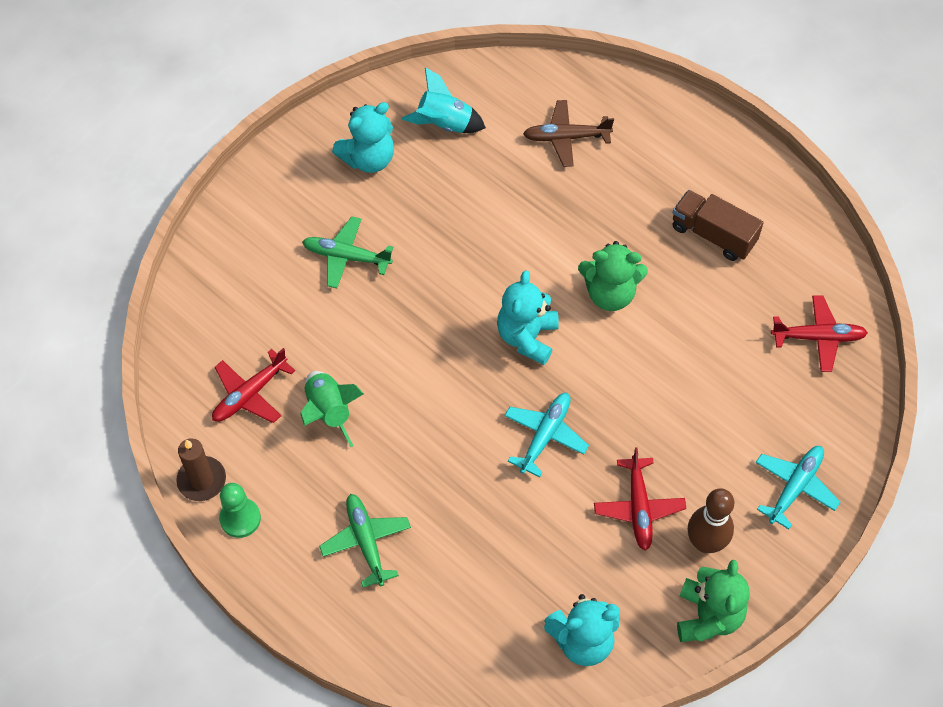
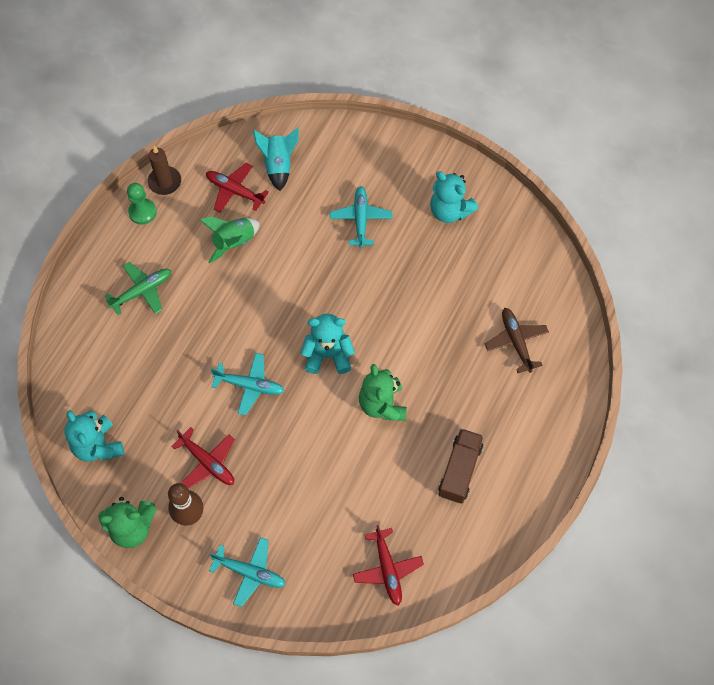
camera: 75 degrees right, 5 degrees up
(347, 257) = (361, 219): green plane -> turquoise plane
(444, 124) = (499, 253): turquoise rocket -> turquoise rocket (278, 165)
(638, 507) = (207, 462): red plane -> red plane turned 120 degrees counterclockwise

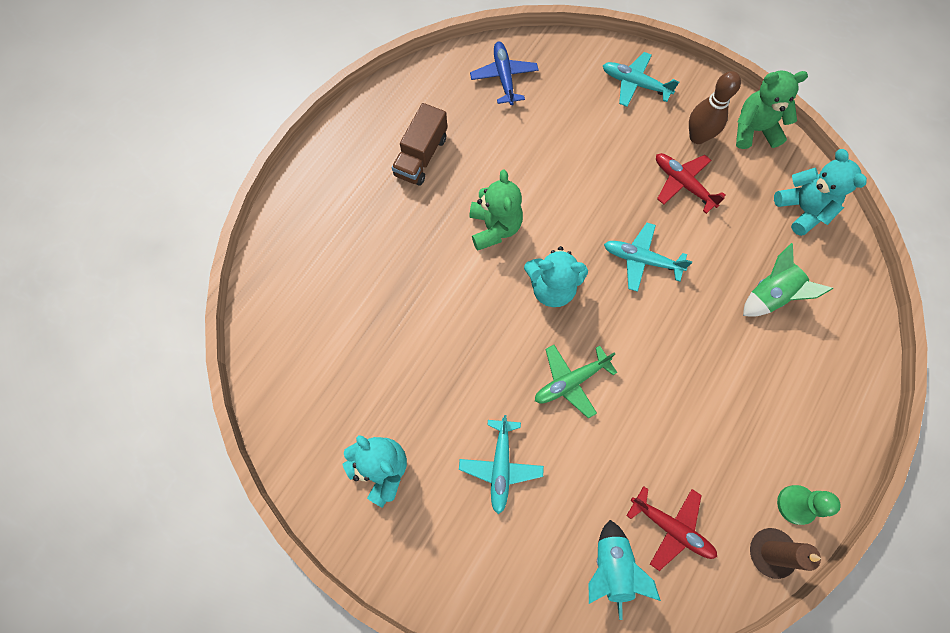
camera: 175 degrees left, 5 degrees up
(142, 291) = (780, 386): green plane -> green plane (571, 381)
(234, 242) = (669, 446): green rocket -> green rocket (770, 295)
(387, 569) = (504, 77): red plane -> blue plane
(516, 342) = (333, 285): brown plane -> none

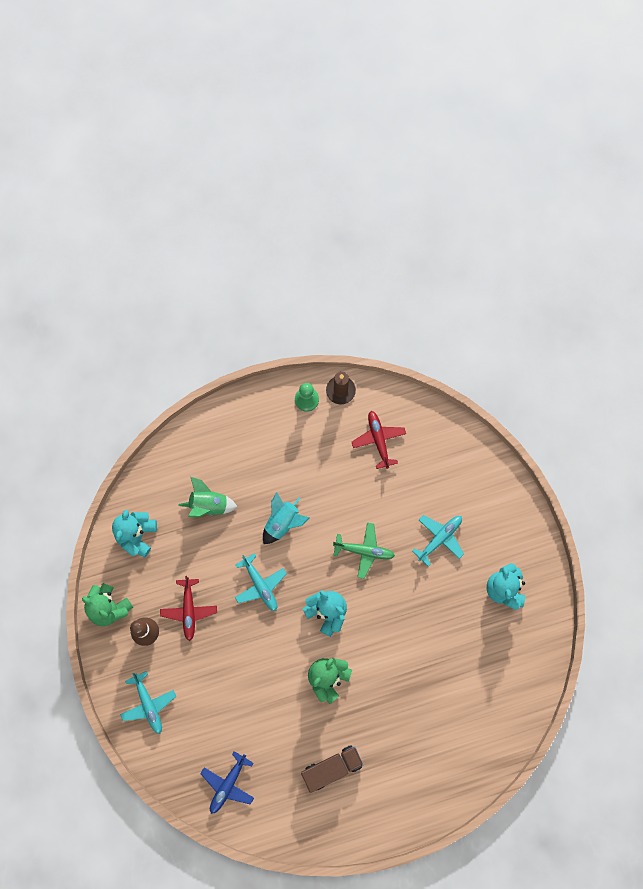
camera: 140 degrees left, 5 degrees up
(611, 567) = (424, 448): turquoise rocket -> turquoise rocket (283, 522)

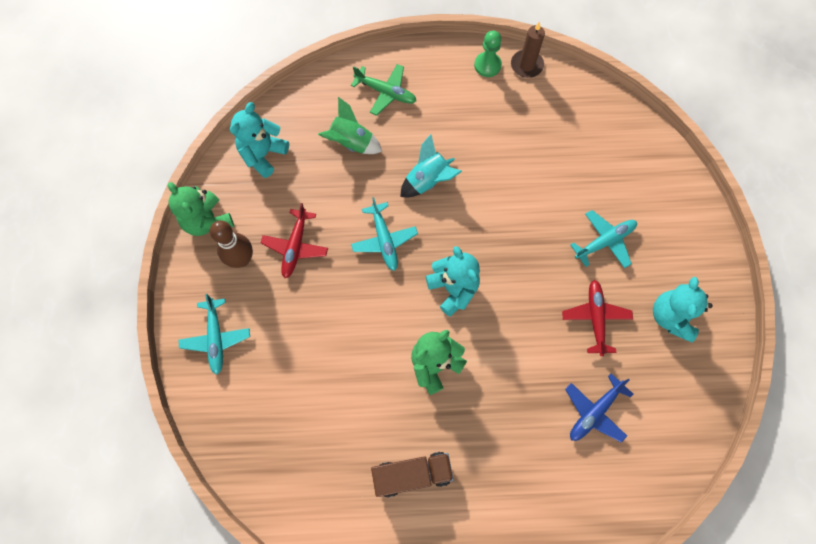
camera: 15 degrees right, 5 degrees down
(228, 784) = (280, 458): blue plane -> blue plane (594, 411)
(364, 551) = (513, 233): green plane -> green plane (385, 92)
(378, 440) = (557, 123): red plane -> red plane (595, 318)

